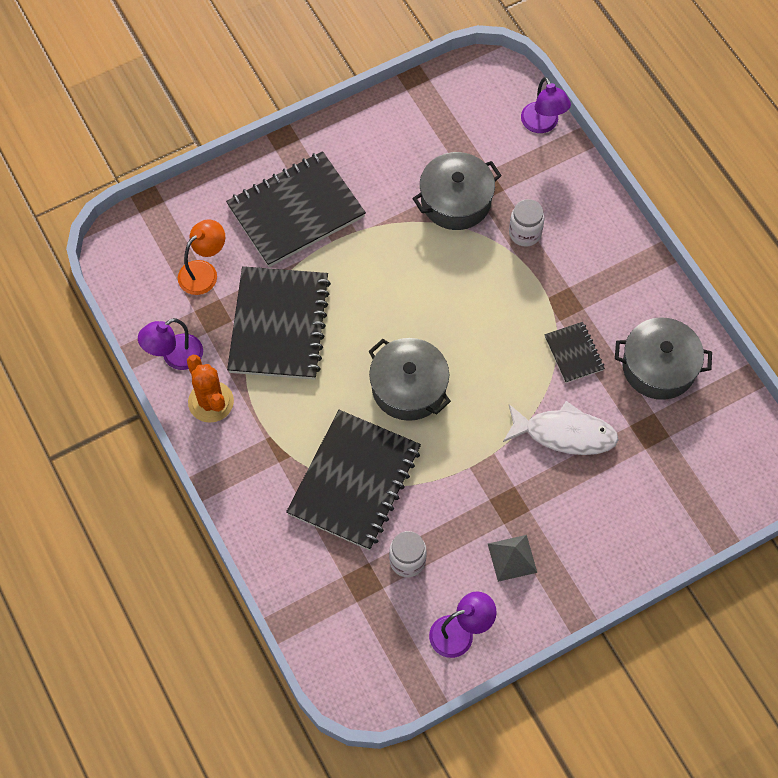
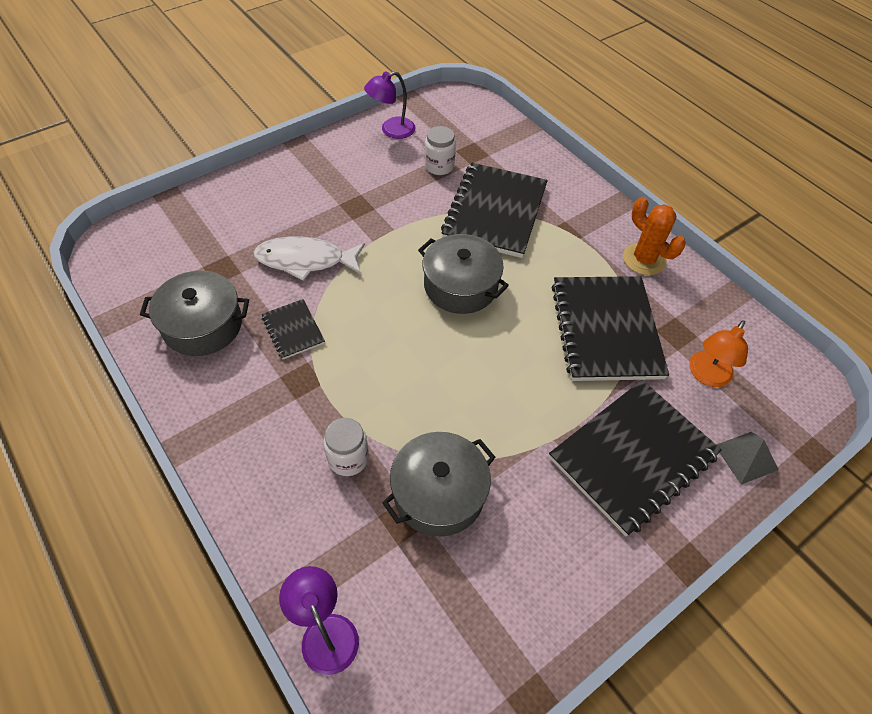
camera: 170 degrees right, 10 degrees down
(175, 357) = (695, 293): purple lamp -> none
(512, 557) = (353, 173): grey pyramid -> grey pyramid (746, 457)

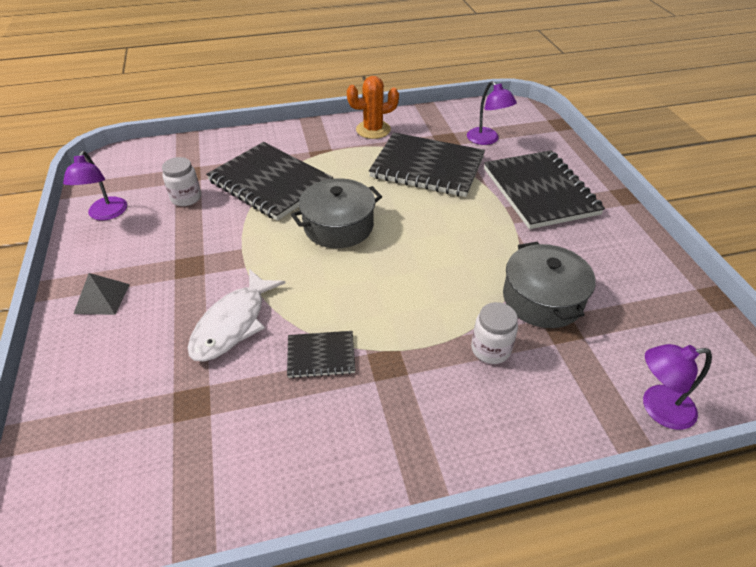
camera: 65 degrees left, 10 degrees down
(203, 325) = (265, 438): grey pot -> none
(706, 376) = (487, 140): orange lamp -> purple lamp
(746, 457) = (554, 147): grey pyramid -> grey pyramid (102, 298)

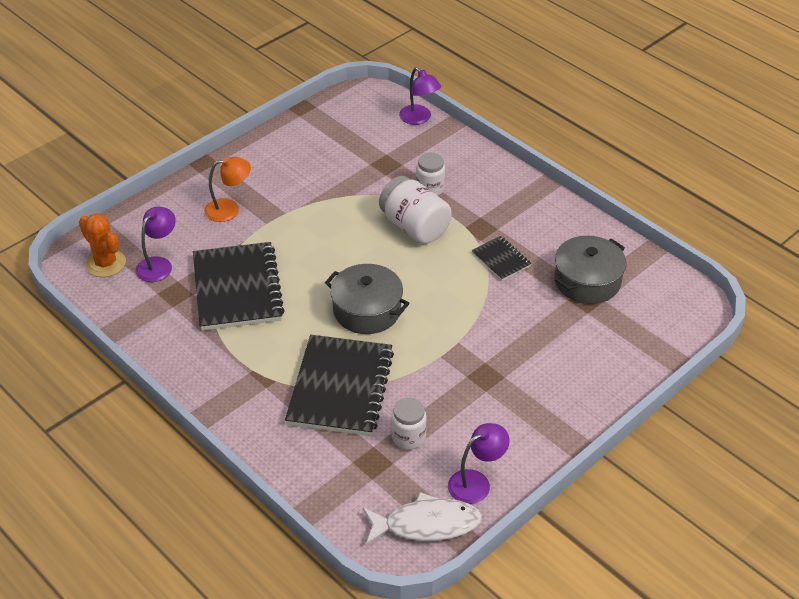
camera: 120 degrees left, 0 degrees up
(102, 298) = (559, 406): grey pyramid -> none
(233, 323) = (514, 316): white fish -> white fish (426, 524)
(373, 130) = (190, 355): orange cactus -> orange cactus (105, 263)
(429, 305) = (414, 227): none -> white jar
(539, 191) = (229, 209): black notebook -> orange lamp
(542, 299) = (364, 178): grey pot -> grey pot (587, 281)

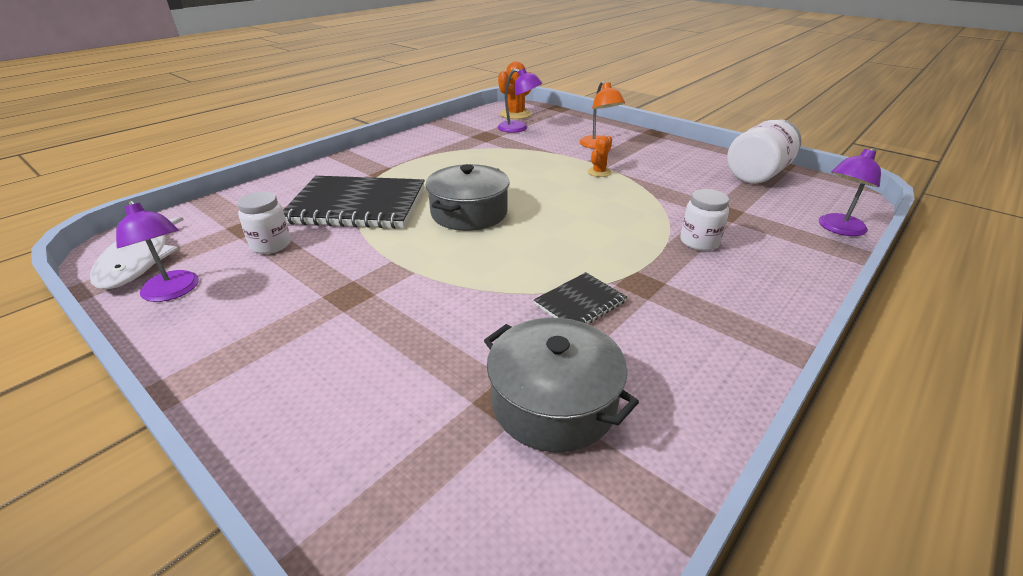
camera: 85 degrees right, 10 degrees down
(237, 289) = (494, 155): black notebook -> none
(297, 219) = (599, 172): none -> orange cactus
(414, 227) = (618, 234): white jar -> white jar (757, 174)

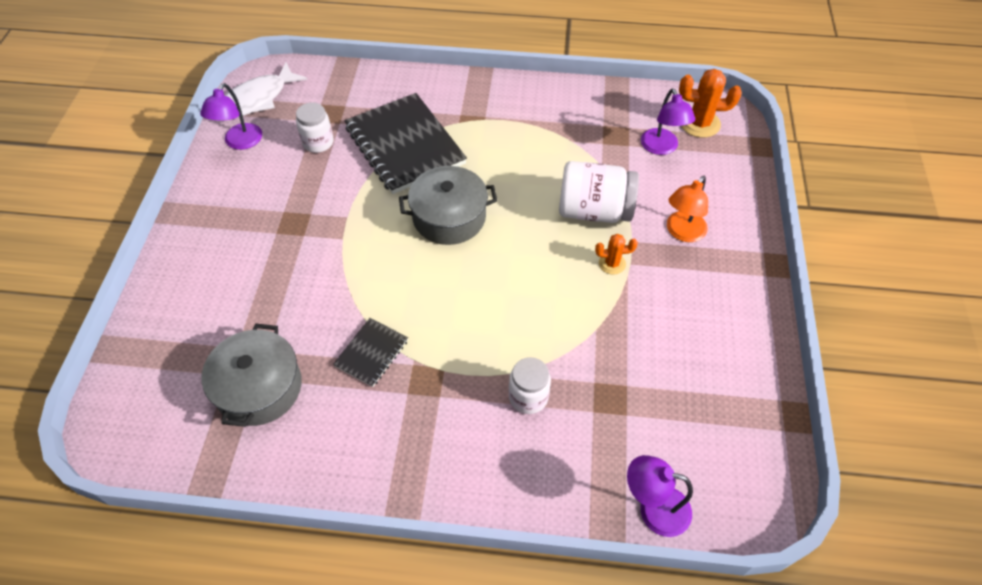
camera: 55 degrees right, 20 degrees up
(580, 303) = (371, 353): black notebook -> black notebook turned 75 degrees counterclockwise
(757, 174) = (740, 401): white jar -> white jar (594, 211)

